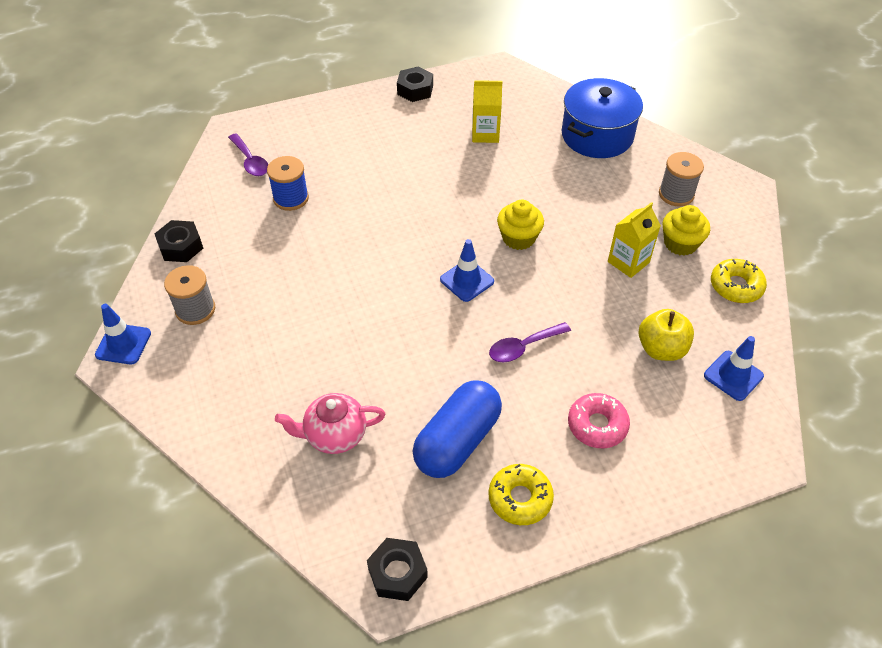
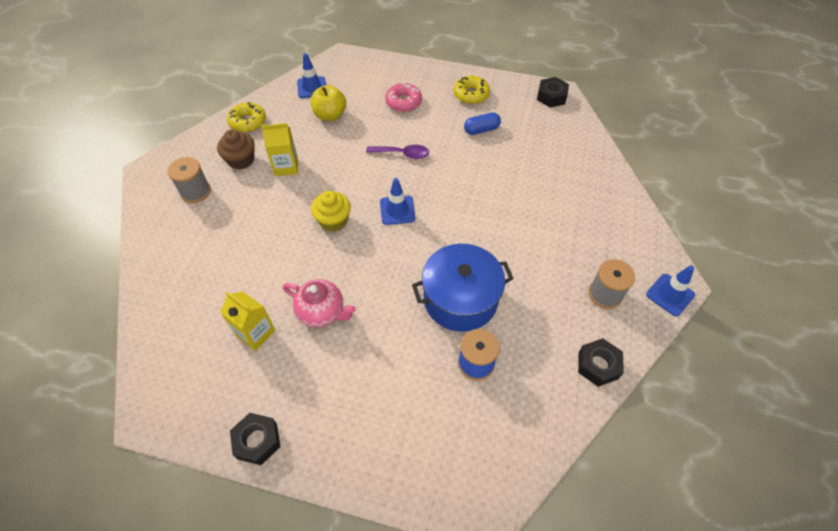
camera: 145 degrees left, 5 degrees up
(250, 161) = (489, 440): purple spoon -> none
(334, 435) = (547, 165): pink teapot -> pink teapot (322, 312)
(457, 441) = (481, 130): blue capsule -> blue capsule, size x0.54
(597, 135) = (176, 273): blue pot -> blue pot (460, 299)
(680, 243) = (241, 160): yellow cupcake -> brown cupcake

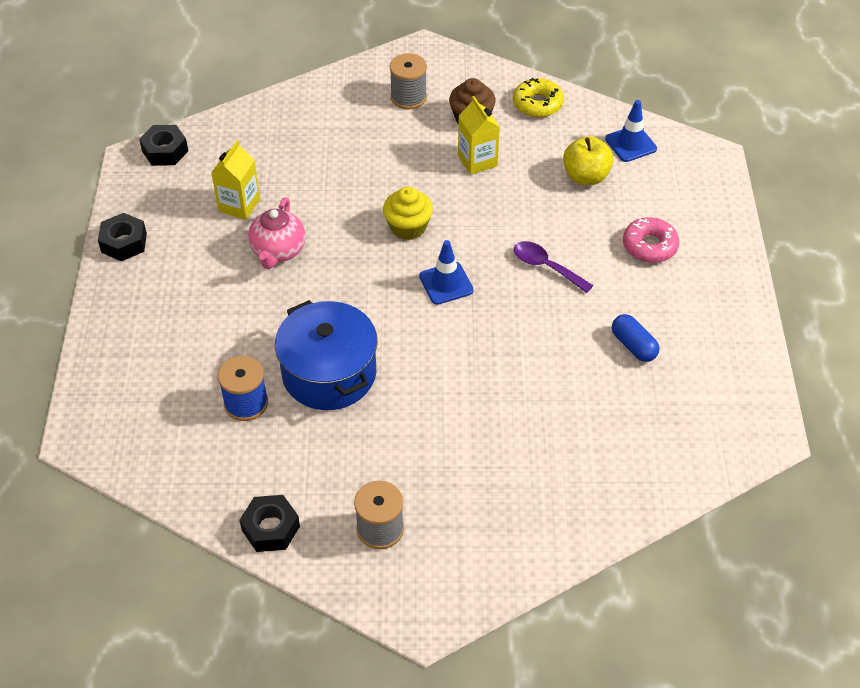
camera: 75 degrees right, 5 degrees down
(402, 154) = (546, 267): purple spoon -> purple spoon turned 135 degrees clockwise
(471, 94) = (705, 320): yellow donut -> none
(551, 97) = (753, 424): black nut -> black nut (165, 151)
(670, 295) = (401, 609): blue traffic cone -> none

